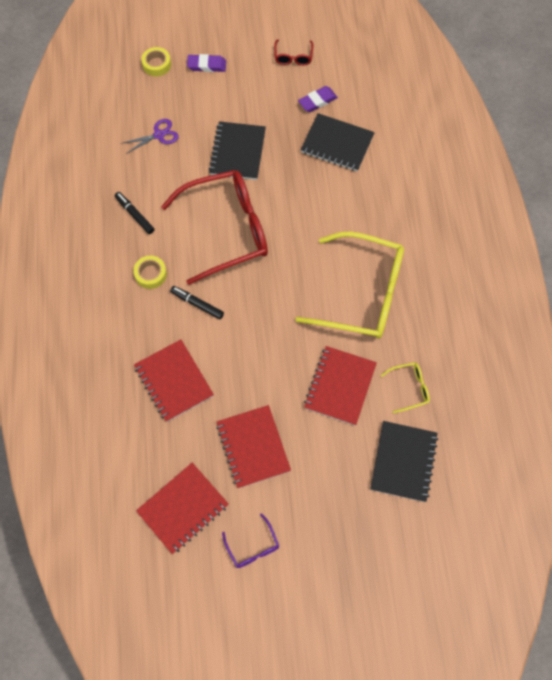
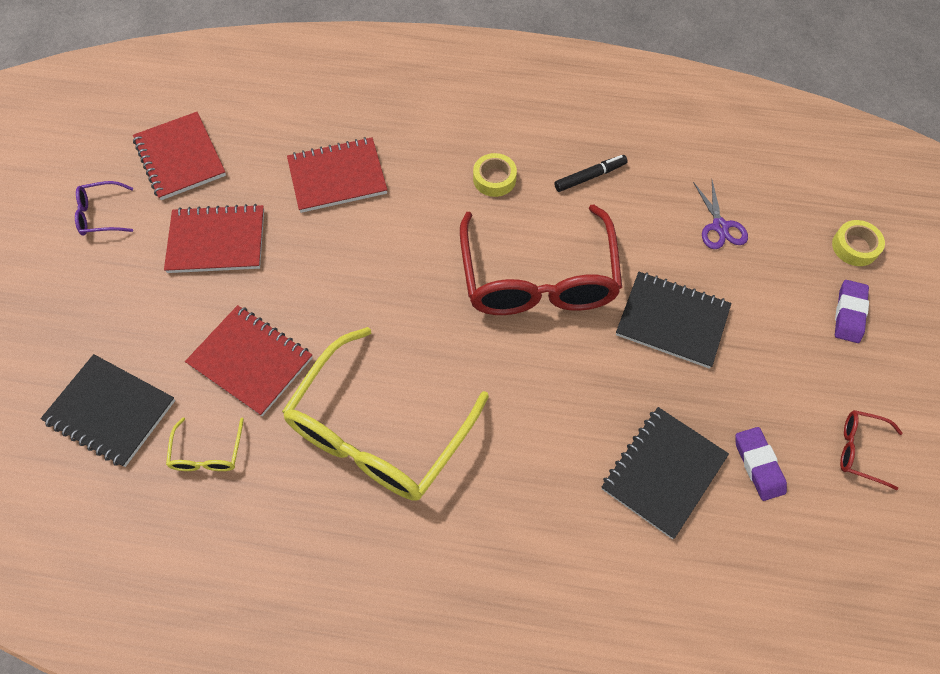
camera: 105 degrees right, 5 degrees down
(197, 304) = (434, 221): black marker -> none

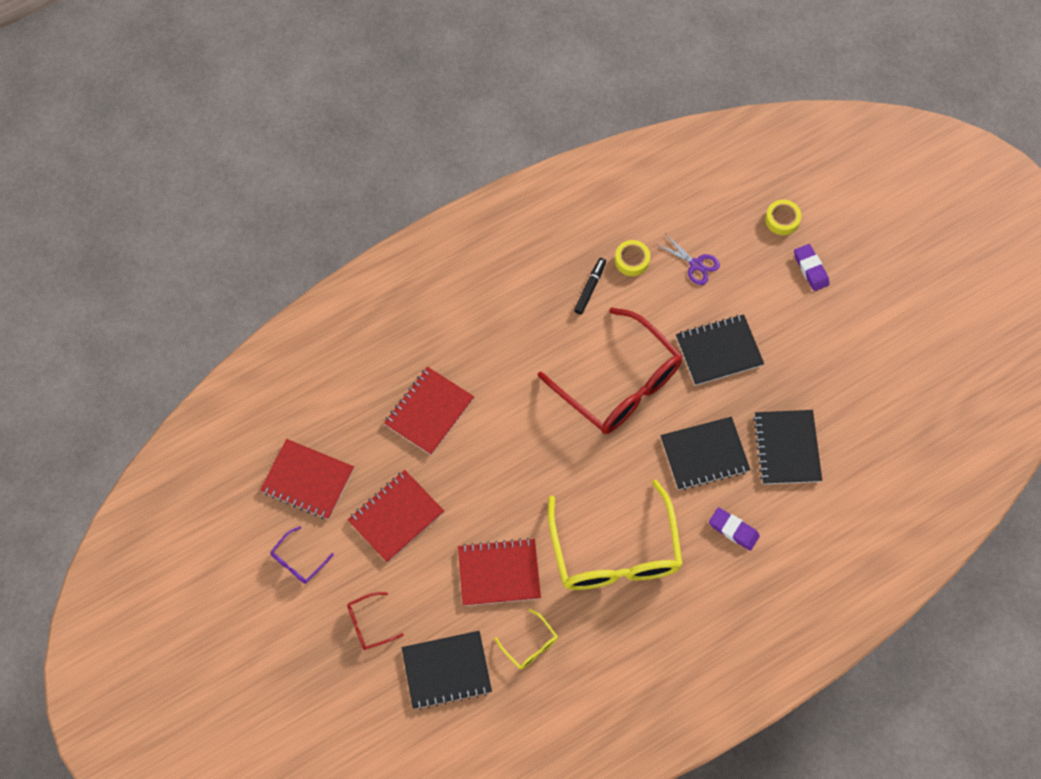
camera: 40 degrees left, 5 degrees up
(494, 179) = (532, 335): yellow tape -> yellow tape (632, 260)
(563, 409) = (704, 454): none -> black notebook
(758, 465) = (831, 403): purple eraser -> purple eraser (733, 530)
(861, 450) = (876, 352): red glasses -> red glasses (370, 624)

